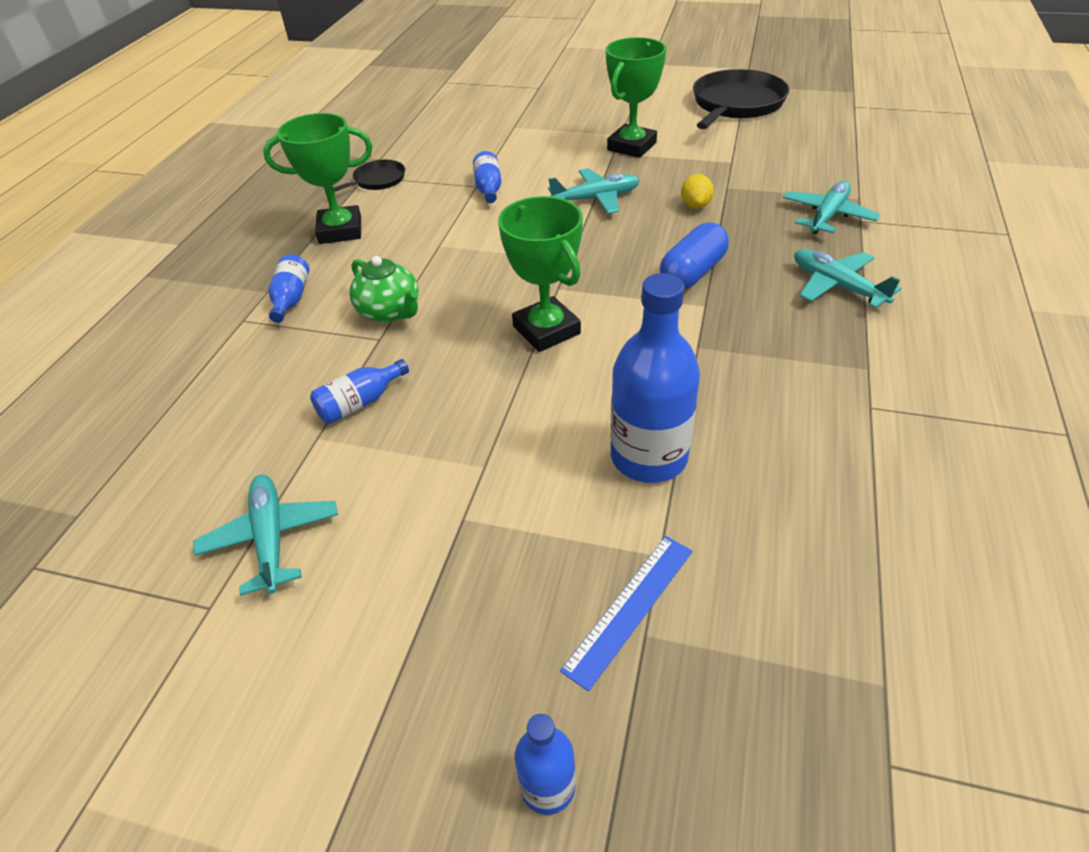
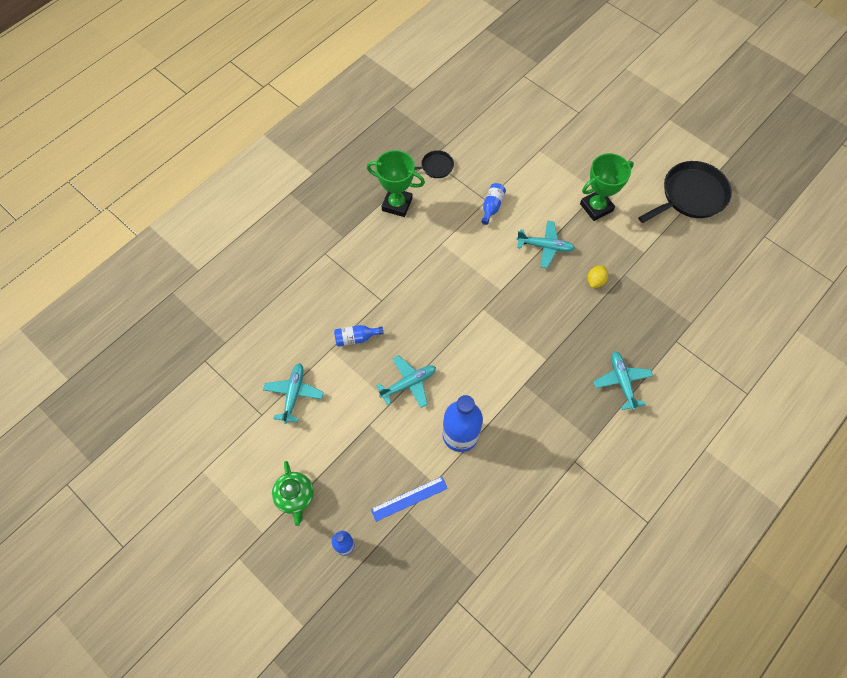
camera: 25 degrees right, 20 degrees up
(291, 299) = (352, 249): blue bottle -> none
(390, 312) = (394, 283): green teapot -> green teapot (295, 497)
(546, 330) = (460, 336): green trophy -> none
(692, 273) = (556, 333): blue capsule -> none
(827, 215) = (661, 327): turquoise plane -> turquoise plane (408, 383)

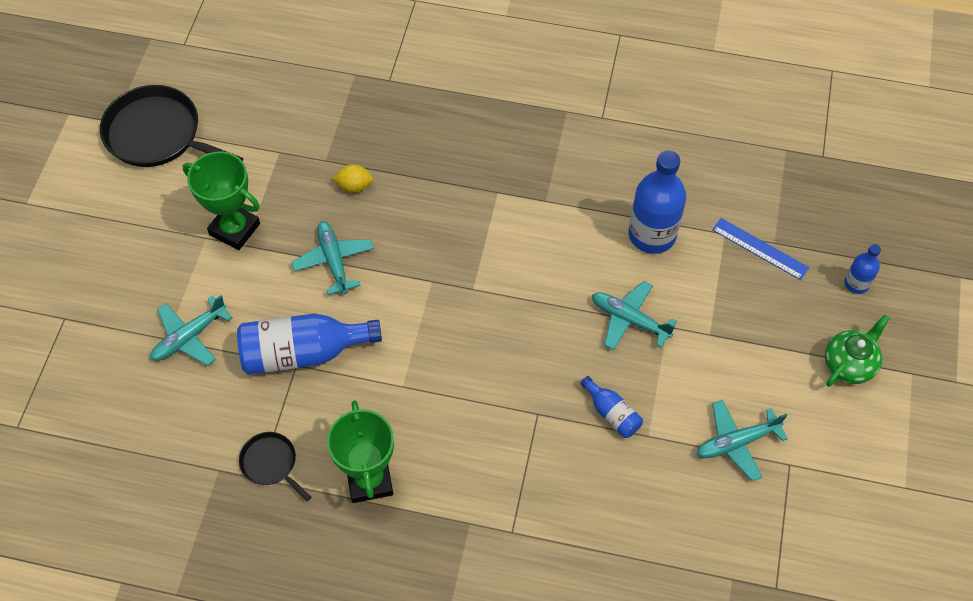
camera: 120 degrees left, 5 degrees down
(492, 206) = (303, 353): blue bottle -> blue bottle, size x1.95
(621, 381) = (476, 111): turquoise plane -> turquoise plane (189, 337)

